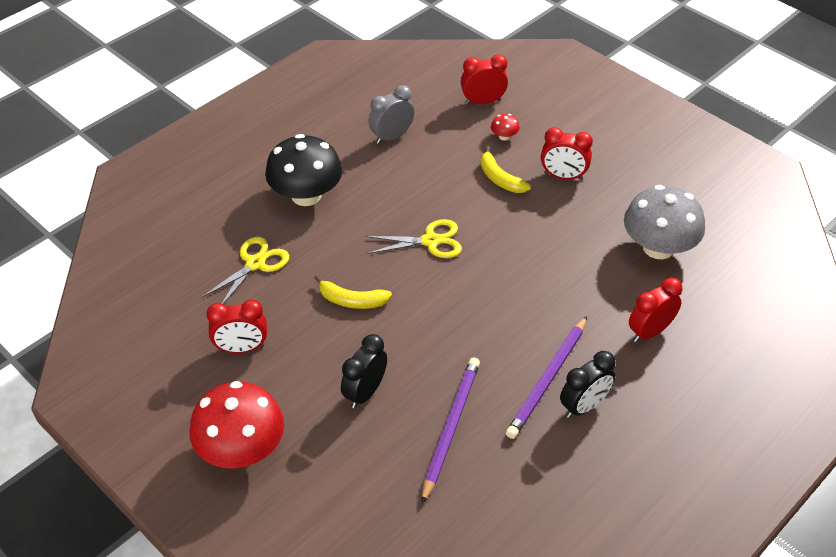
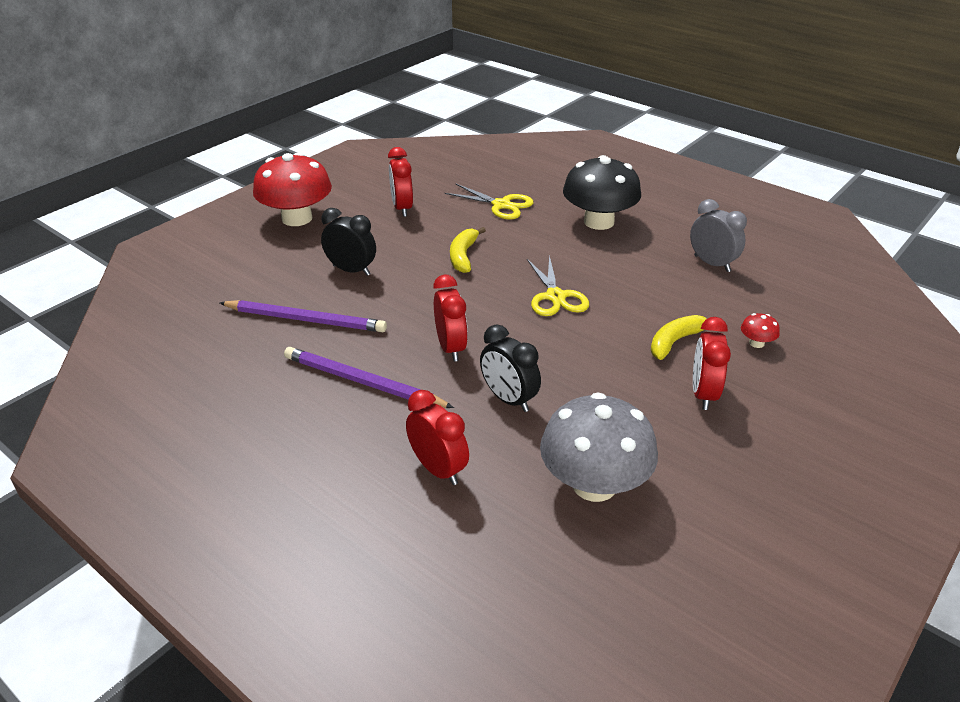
camera: 85 degrees right, 10 degrees down
(483, 102) = (815, 324): red clock -> red clock (451, 348)
(584, 406) = (324, 409): black clock -> black clock (509, 399)

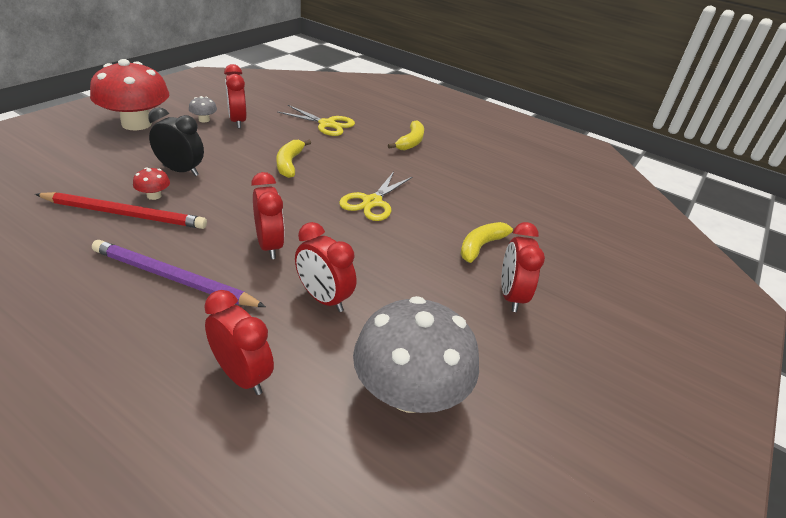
camera: 10 degrees left, 0 degrees up
(306, 319) = (125, 214): purple pencil -> red pencil
(366, 208) = (204, 120): none -> grey mushroom
(509, 399) = (323, 298): black clock -> red clock
(555, 297) = (372, 202): yellow scissors -> yellow scissors turned 45 degrees clockwise
(599, 222) = (410, 142): black mushroom -> yellow banana
(712, 263) = (507, 180): grey clock -> none
(756, 343) = (553, 249): red mushroom -> red mushroom (154, 196)

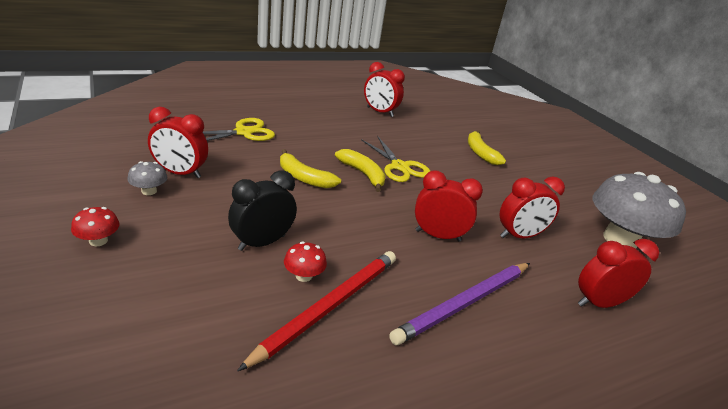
camera: 60 degrees left, 5 degrees down
(136, 124) = (98, 241): red mushroom -> red mushroom, size x0.40
(410, 142) = (316, 114): yellow banana -> yellow banana (363, 174)
(511, 296) = (537, 168): red clock -> red clock (379, 112)

